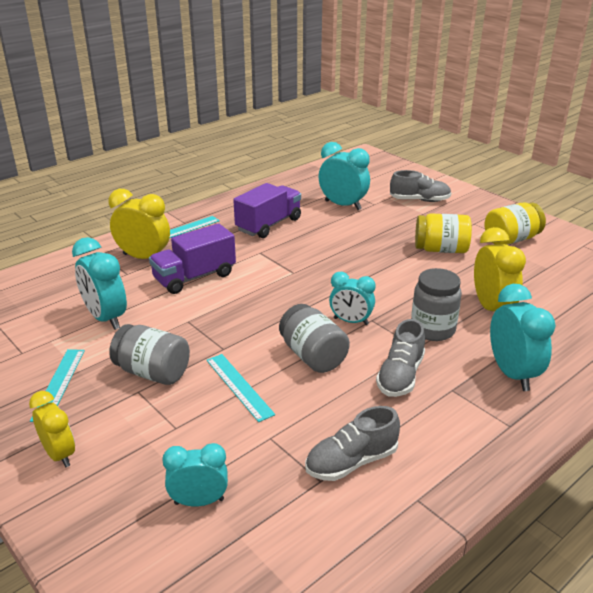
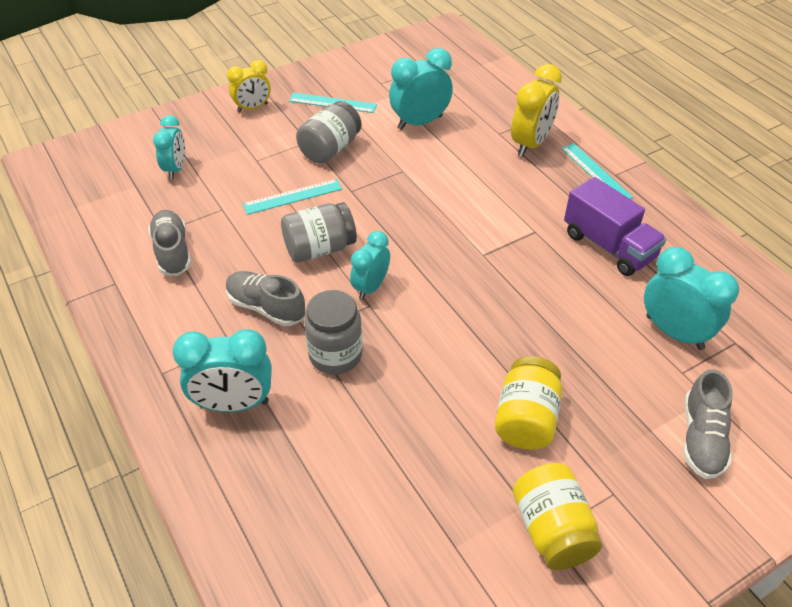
camera: 100 degrees right, 15 degrees up
(194, 277) = (484, 178): purple truck -> none
(343, 205) = (674, 332): turquoise clock -> turquoise clock turned 90 degrees counterclockwise
(491, 308) = (363, 429): yellow clock -> none

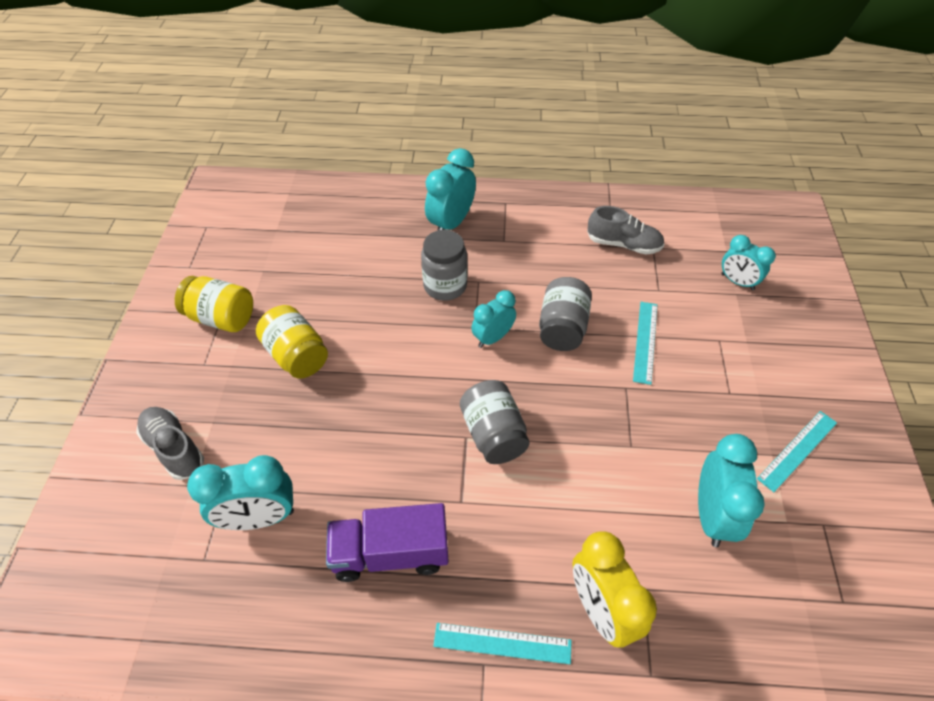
camera: 125 degrees right, 5 degrees up
(252, 108) = (820, 375): yellow clock -> none
(266, 307) = (522, 270): grey shoe -> none
(330, 149) = (705, 404): grey jar -> grey jar (493, 434)
(371, 287) = (493, 338): turquoise clock -> turquoise clock turned 105 degrees counterclockwise

